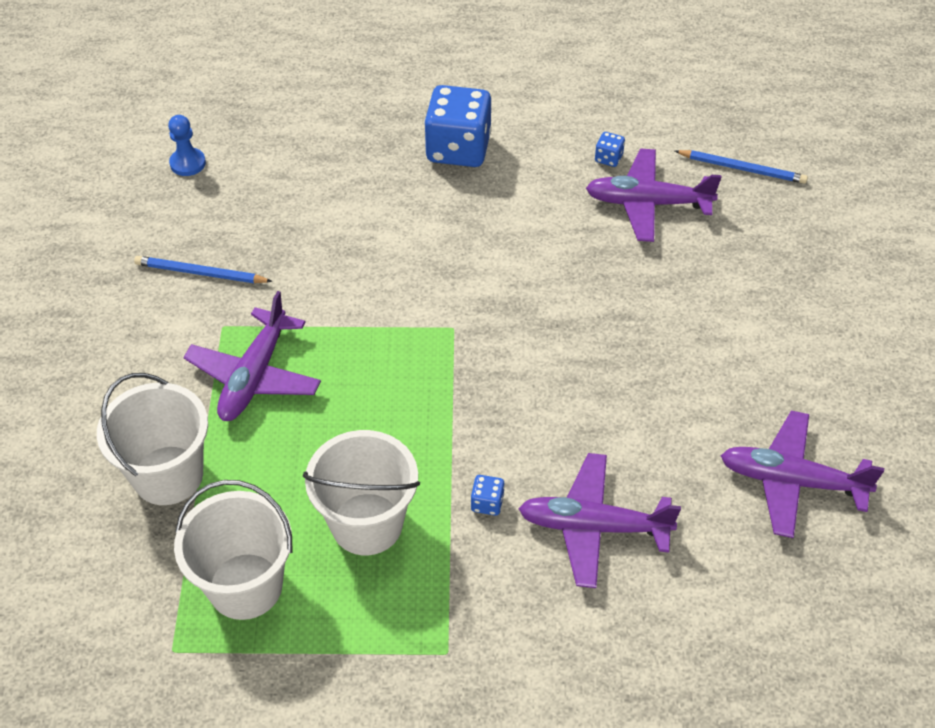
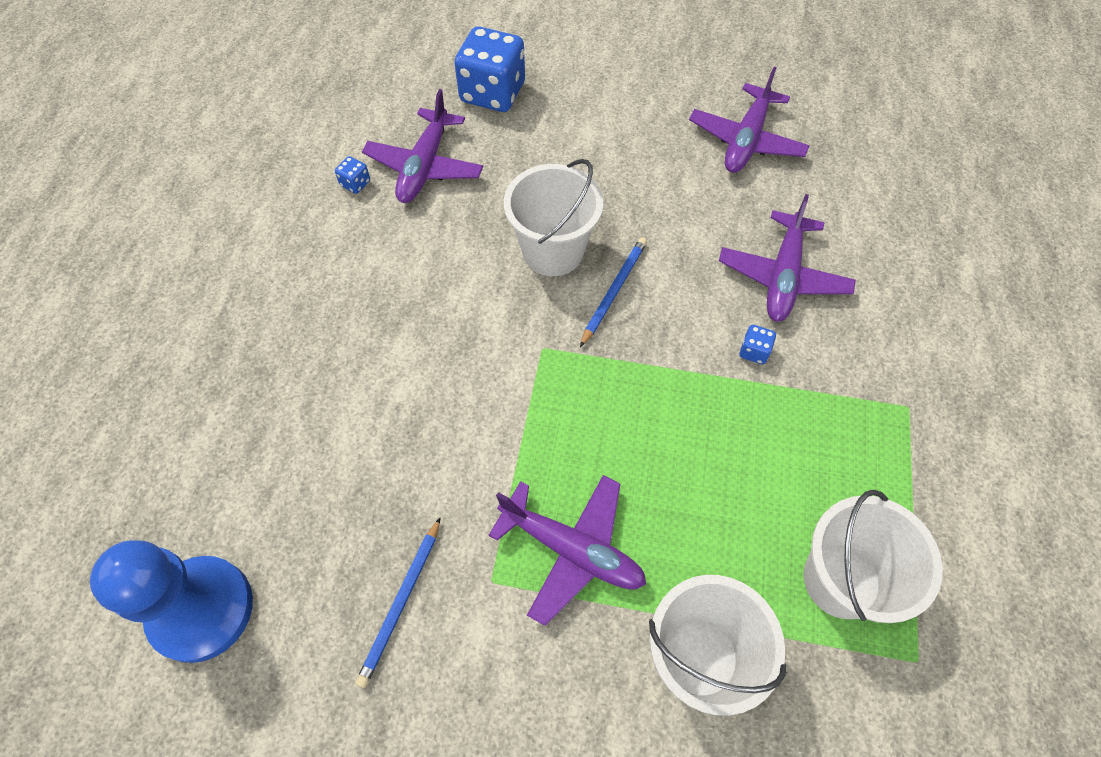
camera: 80 degrees left, 10 degrees up
(187, 163) = (201, 609): blue pawn -> blue pawn, size x2.13
(367, 524) = (772, 456): white bucket -> white bucket (553, 251)
(458, 149) = (293, 306): blue dice -> blue dice (492, 93)
(742, 168) = (404, 93): blue pencil -> blue pencil (613, 291)

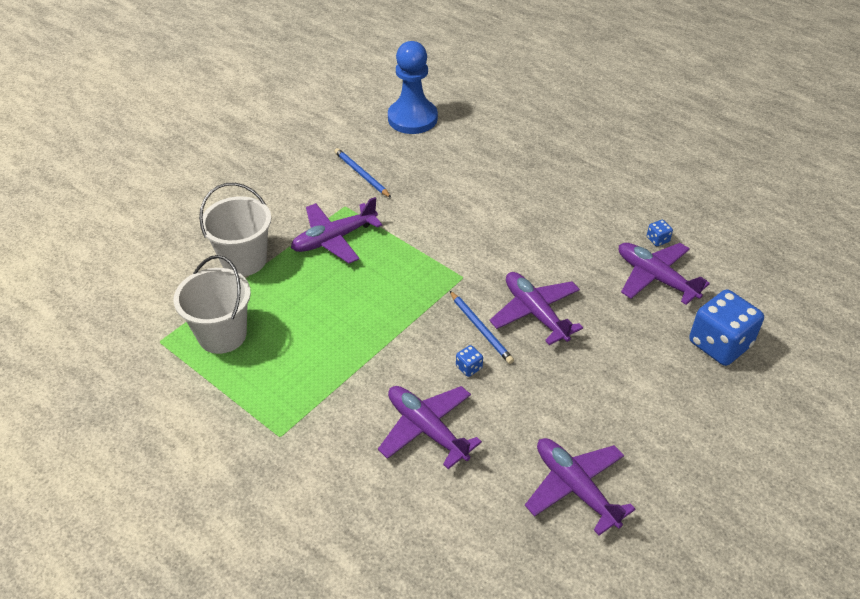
camera: 120 degrees right, 15 degrees down
(553, 251) = (535, 313): white bucket -> purple plane
(754, 351) = (382, 377): blue dice -> blue dice (469, 367)

